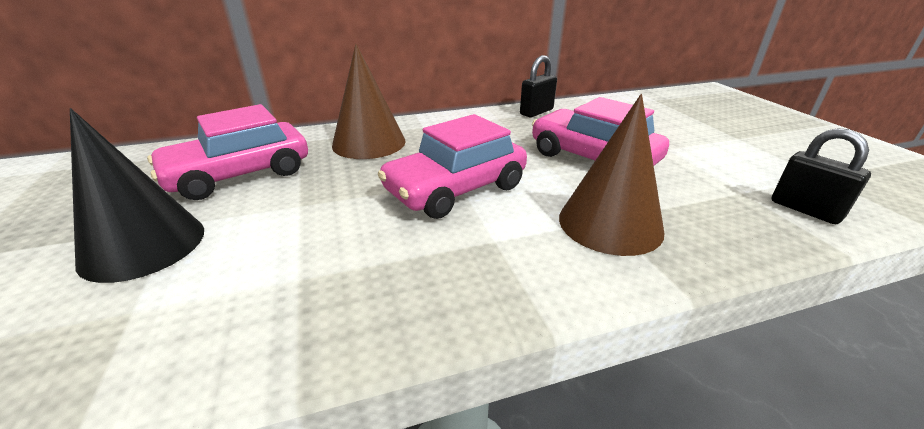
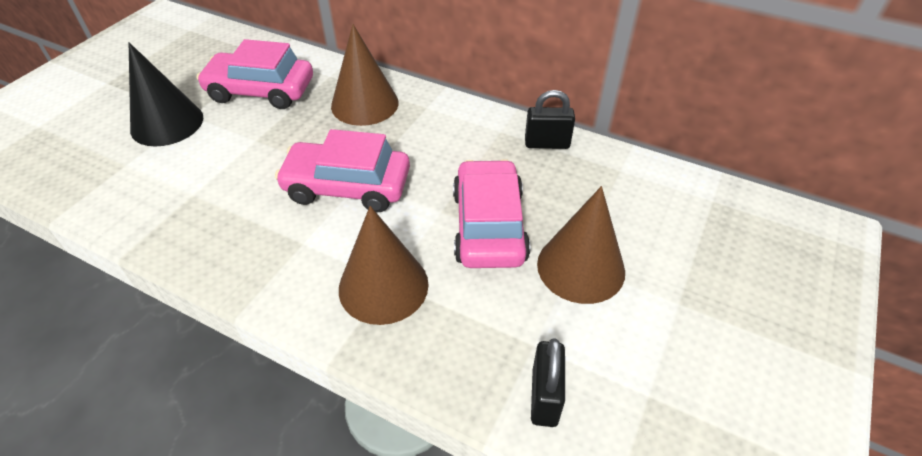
camera: 45 degrees right, 15 degrees up
(674, 148) = (581, 267): none -> brown cone

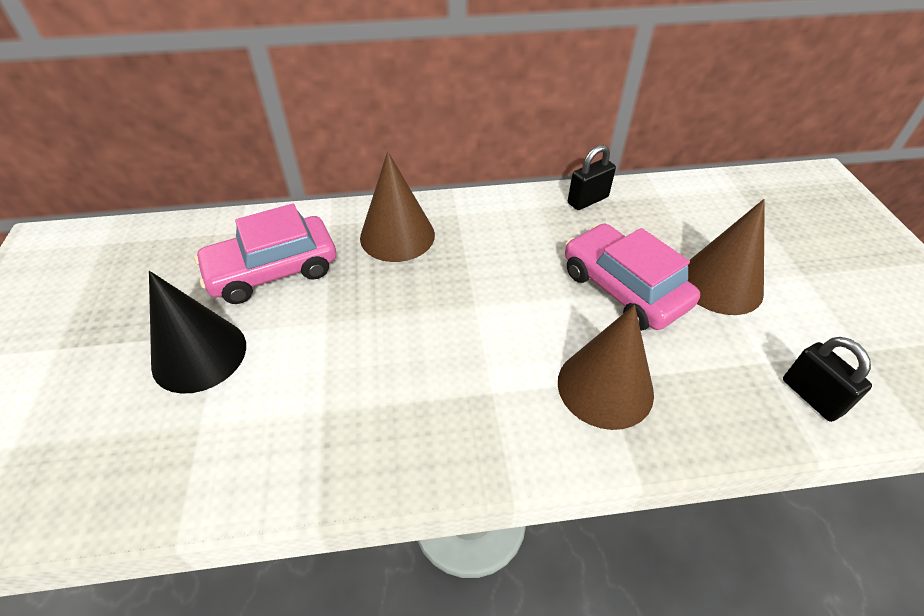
camera: 35 degrees left, 0 degrees up
(347, 186) = (471, 318): pink car -> none

